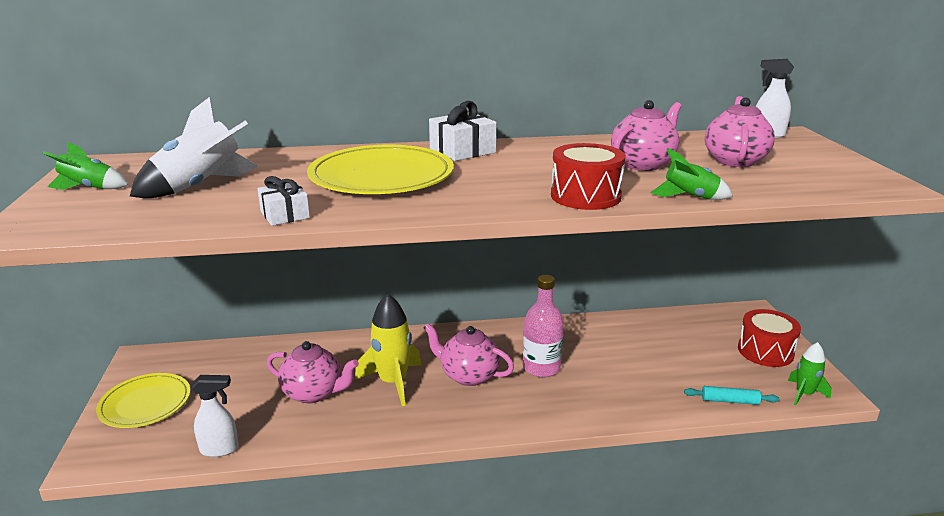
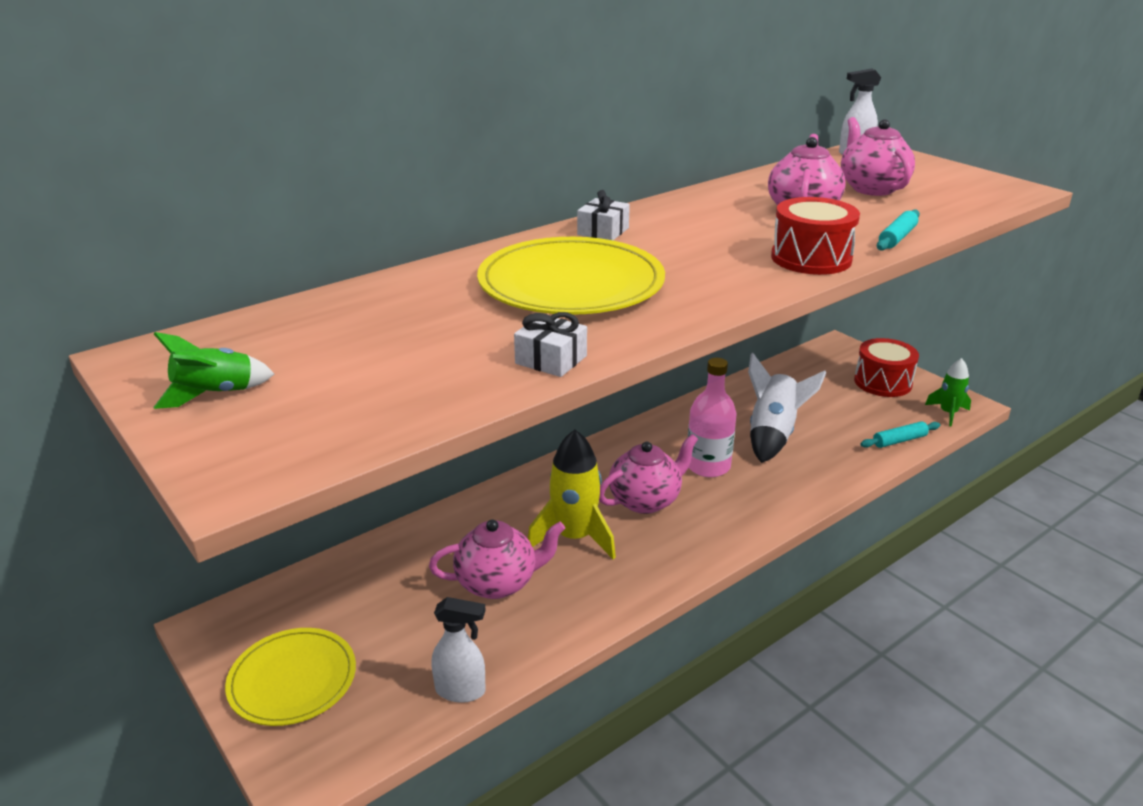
camera: 30 degrees left, 5 degrees up
(201, 186) = (374, 351): white rocket -> white rocket (773, 435)
(220, 449) = (461, 691): white spray bottle -> white spray bottle turned 45 degrees clockwise
(462, 151) = (603, 231): white gift -> white gift, size x0.65
(468, 375) = (646, 500): pink teapot -> pink teapot turned 150 degrees clockwise
(689, 197) = (897, 238): green rocket -> turquoise rolling pin

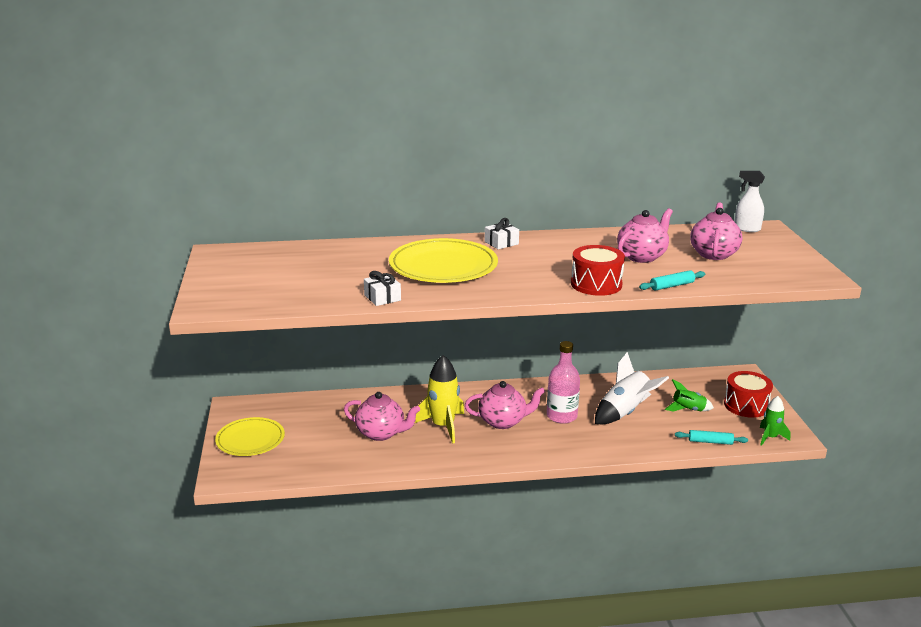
camera: 30 degrees right, 5 degrees down
(215, 394) = (229, 274): green rocket -> green rocket (688, 410)
(461, 691) = (319, 471): white spray bottle -> none

